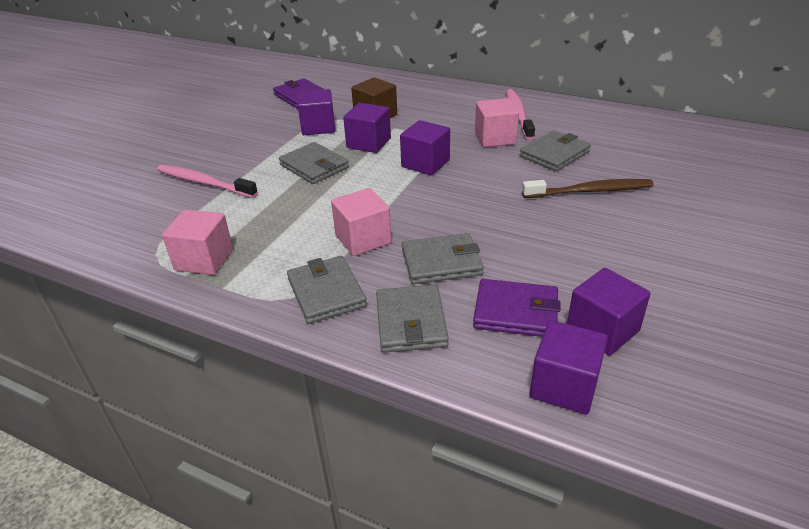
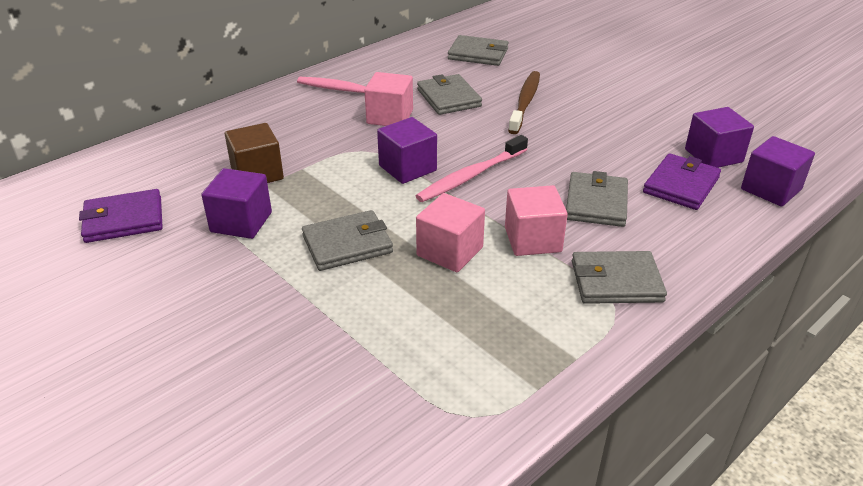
camera: 70 degrees left, 0 degrees up
(204, 182) = (310, 349): pink toothbrush -> pink toothbrush (471, 176)
(204, 259) = (511, 368): pink cube -> pink cube (450, 251)
(368, 143) = (325, 193): purple cube -> none
(411, 322) = (678, 240): grey wallet -> grey wallet (478, 54)

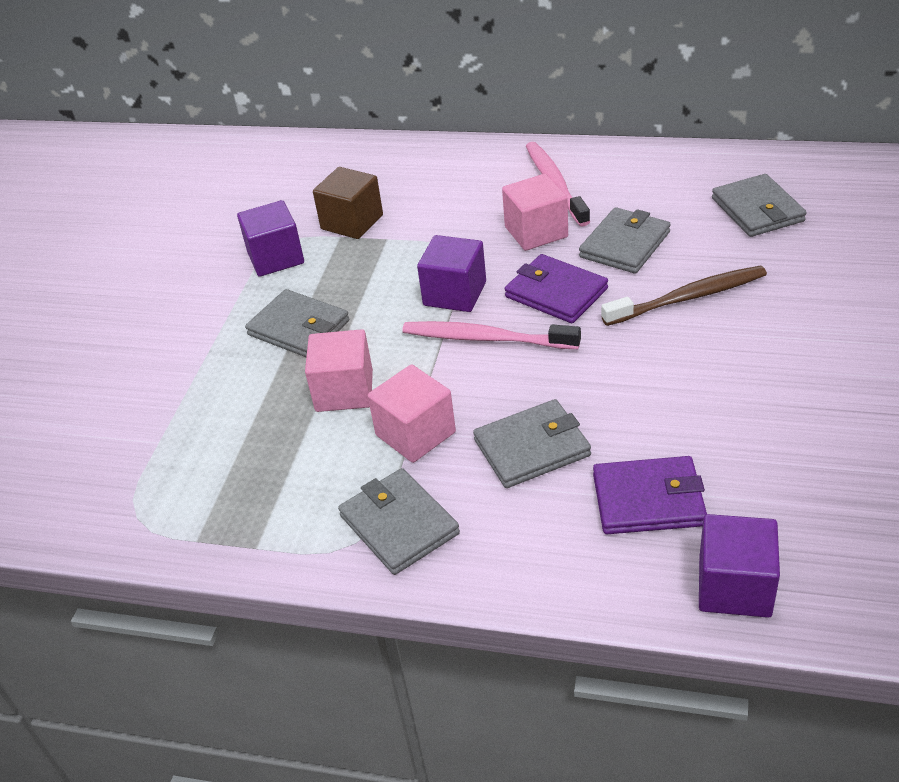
camera: 60 degrees right, 5 degrees up
(124, 220) = (225, 205): purple wallet -> purple wallet (556, 293)
(713, 156) = (758, 502): purple cube -> none

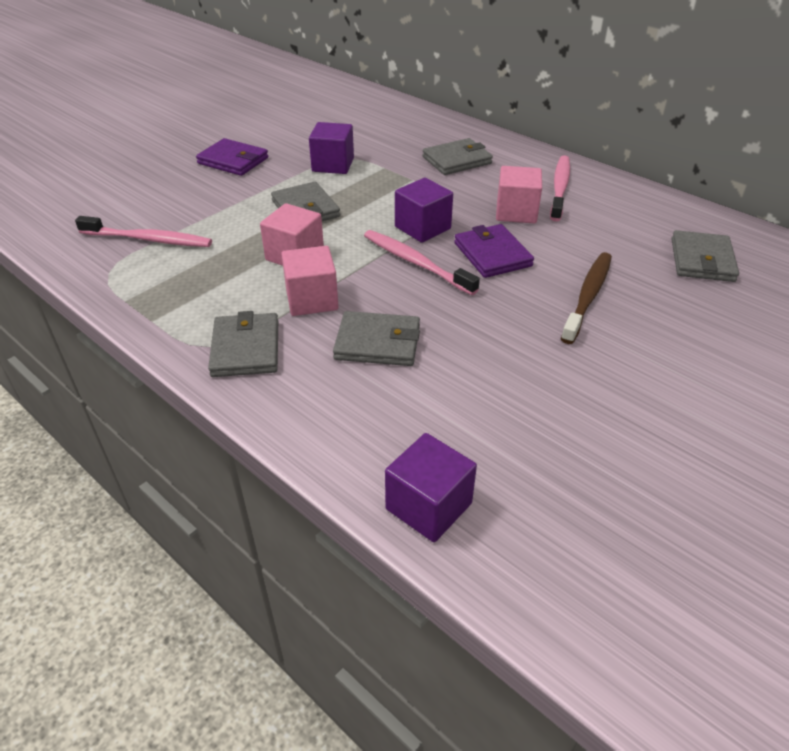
camera: 25 degrees right, 0 degrees up
(143, 452) = (148, 239): none -> pink toothbrush
(352, 222) = (399, 162): brown cube -> none
(624, 244) = (573, 244): grey wallet -> grey wallet (457, 160)
(648, 499) = (424, 414): purple wallet -> purple wallet (233, 161)
(688, 298) = (588, 296): brown toothbrush -> brown toothbrush turned 75 degrees counterclockwise

